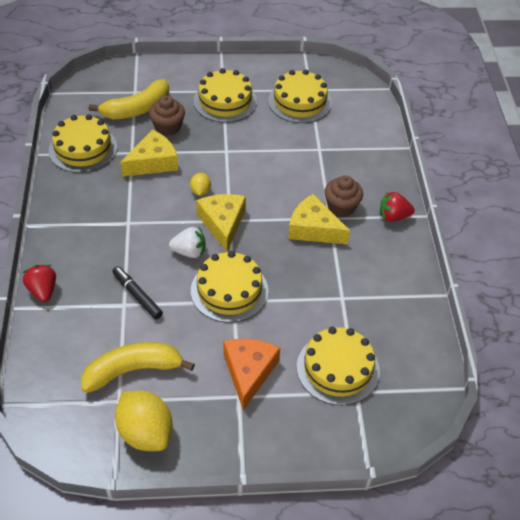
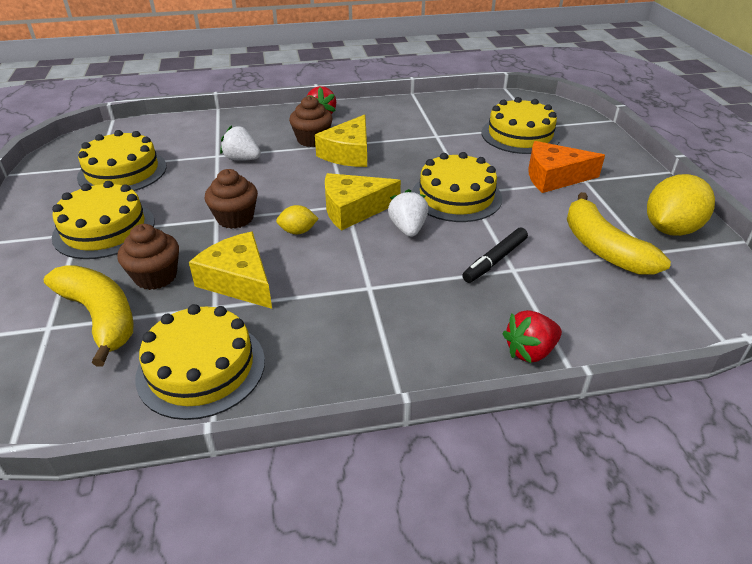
camera: 95 degrees left, 10 degrees down
(224, 160) = (235, 218): none -> brown cupcake
(311, 163) = (242, 159): none -> white strawberry

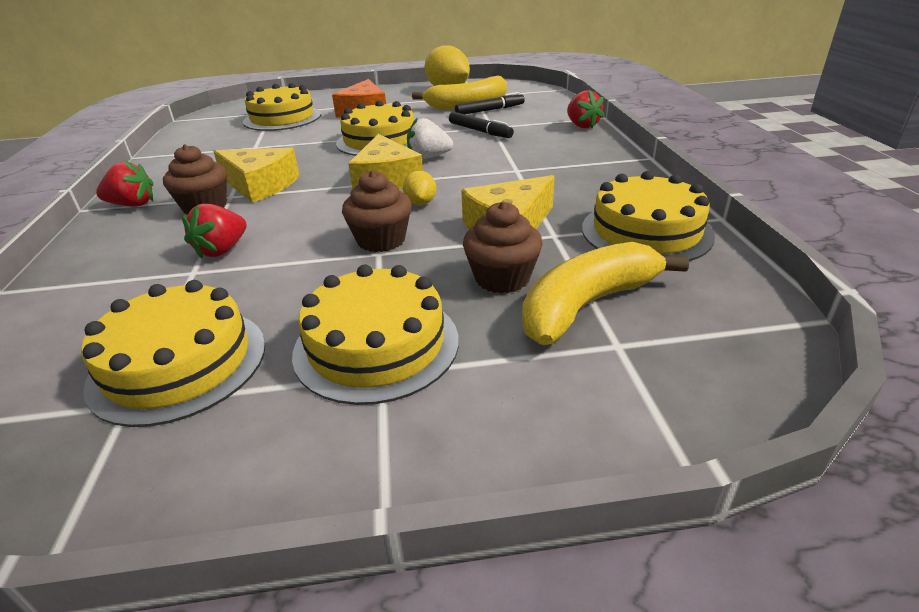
camera: 85 degrees left, 5 degrees down
(242, 159) = (222, 250): white strawberry -> red strawberry
(583, 267) = (490, 110): none -> black marker

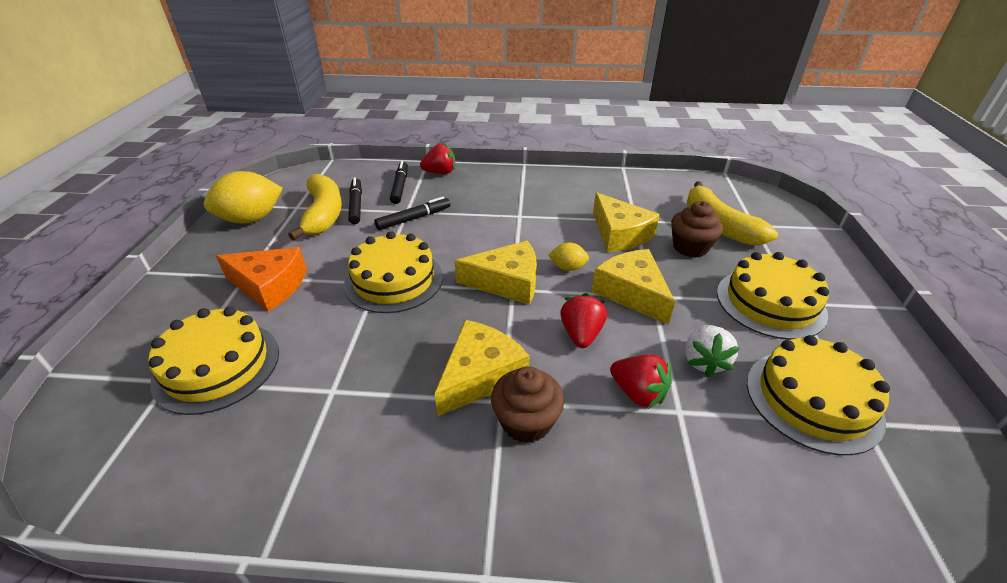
camera: 80 degrees left, 5 degrees up
(133, 205) = (491, 509): red strawberry -> red strawberry (581, 334)
(381, 240) = (632, 293): brown cupcake -> yellow cheese
(428, 157) = (465, 254): white strawberry -> white strawberry (704, 361)
(536, 117) = (400, 186): none -> black marker
(646, 231) = (635, 191): yellow cake -> none

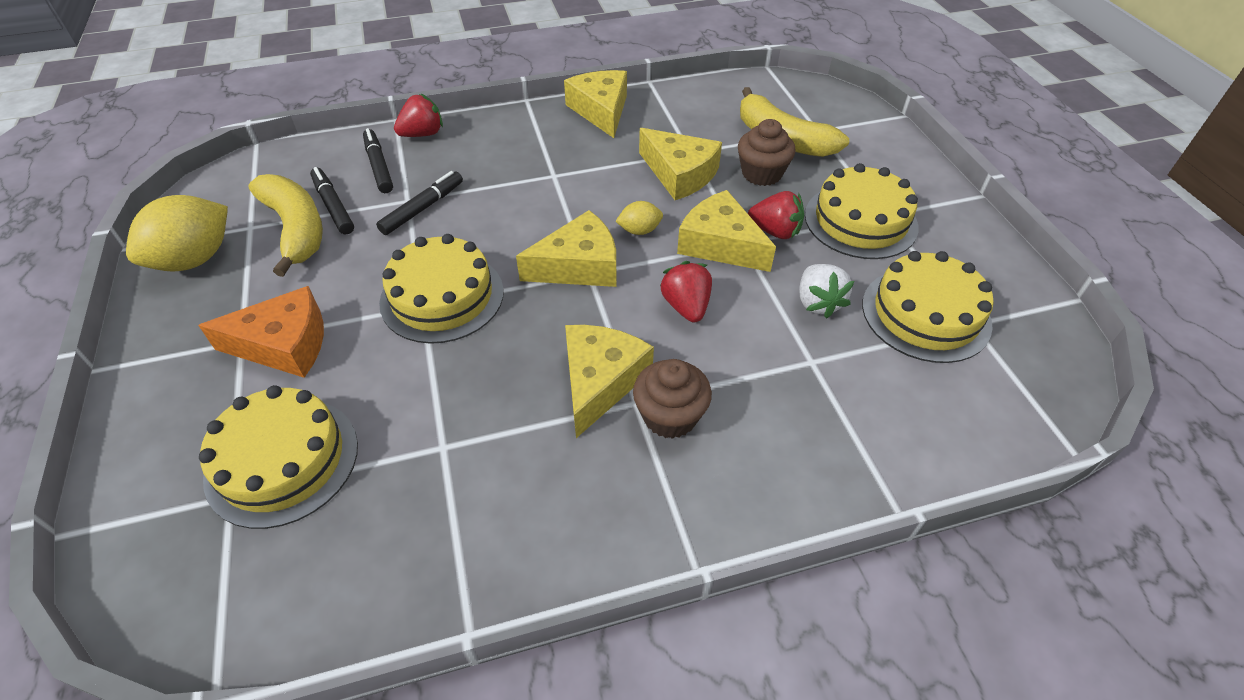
camera: 20 degrees left, 10 degrees up
(576, 180) = (601, 110): none -> yellow cheese
(638, 393) = (767, 354): red strawberry -> red strawberry (775, 231)

